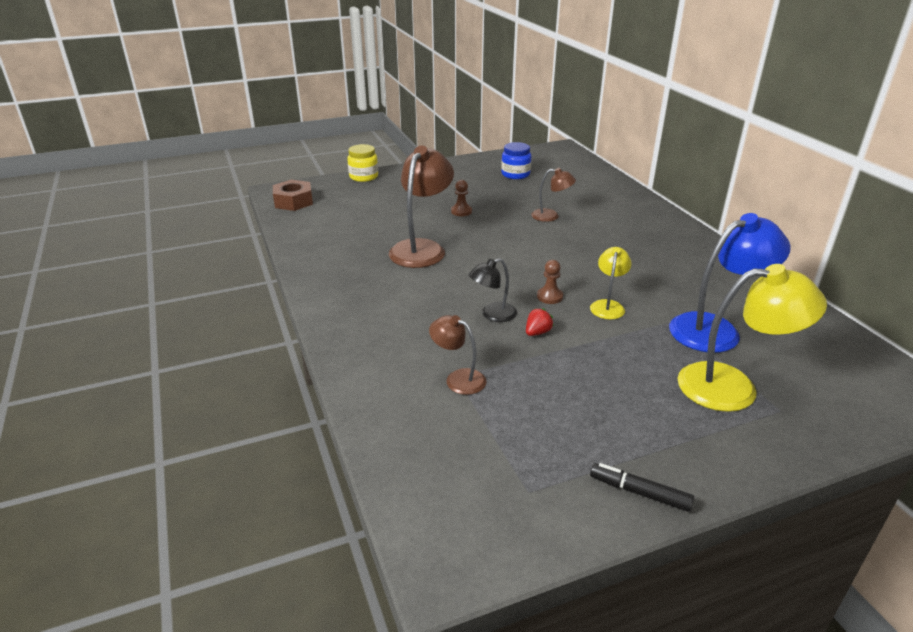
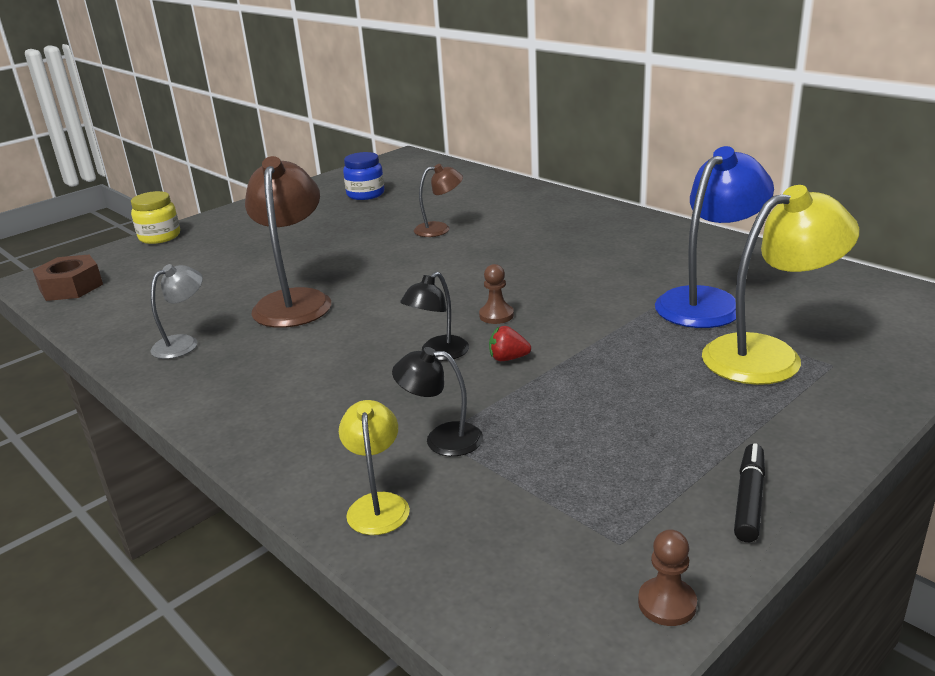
camera: 20 degrees left, 5 degrees down
(338, 261) = (183, 343): none -> grey lamp
(458, 378) = (442, 439): brown lamp -> black lamp
(461, 211) = (321, 248): brown pawn -> brown pawn (667, 603)
(537, 332) = (508, 358): red strawberry -> red strawberry turned 105 degrees counterclockwise
(608, 305) = (572, 308): yellow lamp -> yellow lamp (378, 504)
(639, 492) = (749, 499): black marker -> black marker turned 105 degrees clockwise

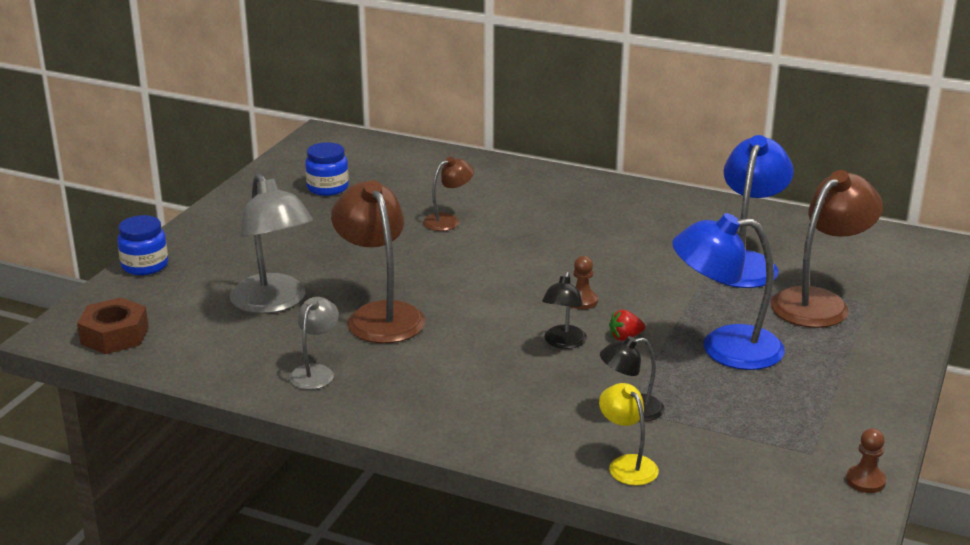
camera: 25 degrees left, 0 degrees up
(160, 237) = (145, 265): yellow jar -> blue jar
(220, 278) = (274, 303): none -> grey lamp
(611, 388) = (724, 348): none -> blue lamp
(749, 499) = (872, 408): black marker -> none
(768, 355) = (819, 302): yellow lamp -> brown lamp

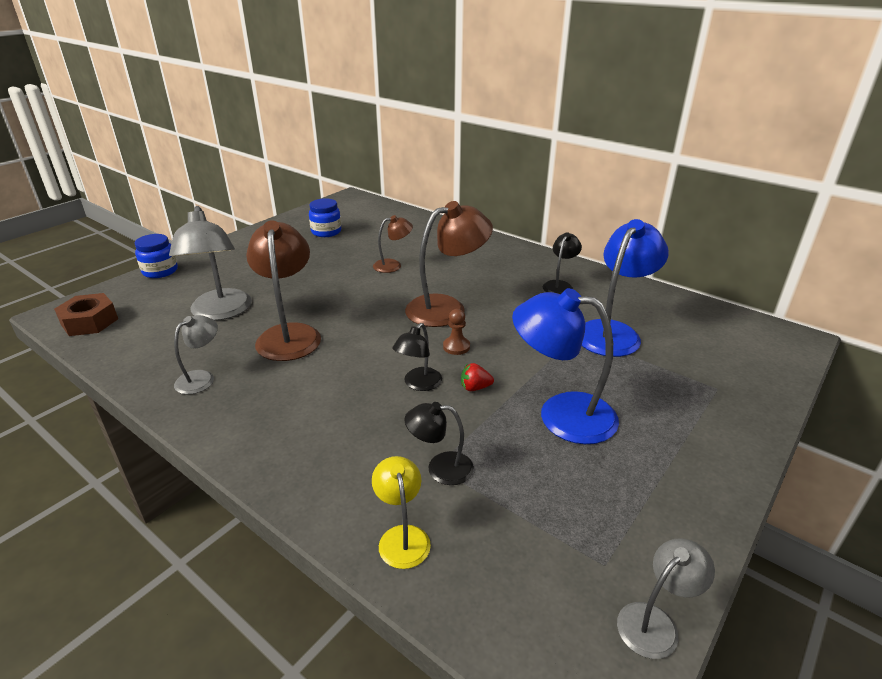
camera: 15 degrees right, 5 degrees up
(663, 219) = (559, 285): none -> black lamp
(819, 302) = (669, 380): brown lamp -> brown lamp (446, 308)
(865, 481) = (655, 622): brown pawn -> grey lamp

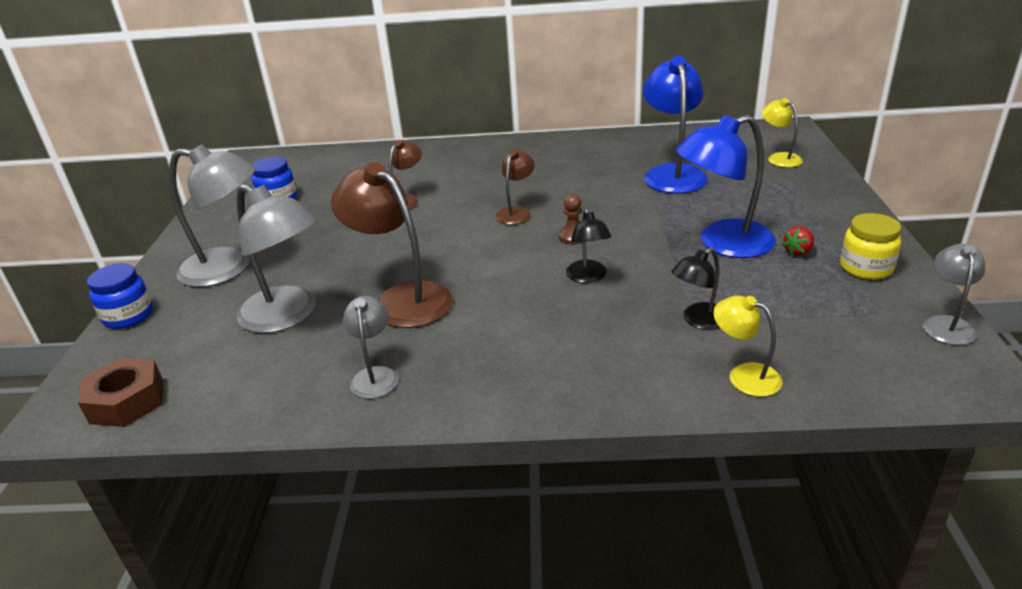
camera: 35 degrees left, 0 degrees up
(240, 265) = (229, 268): none -> grey lamp
(446, 308) = (516, 212): brown lamp -> brown lamp, size x0.54
(475, 388) = (635, 257): red strawberry -> red strawberry (798, 252)
(559, 285) = (581, 157): black lamp -> none
(660, 513) = (865, 268): none -> yellow jar
(738, 363) = (779, 158): none -> yellow lamp

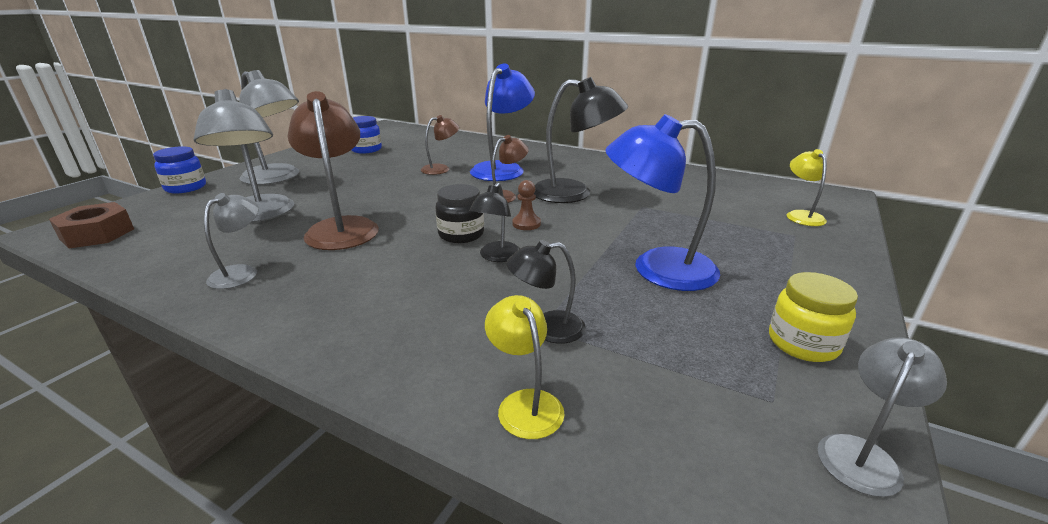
camera: 25 degrees right, 5 degrees down
(529, 266) = (461, 234): none -> black jar
(576, 191) = (574, 193): none -> black lamp
(672, 173) = (675, 202): blue lamp -> blue lamp (502, 169)
(798, 252) = (732, 301): red strawberry -> none

